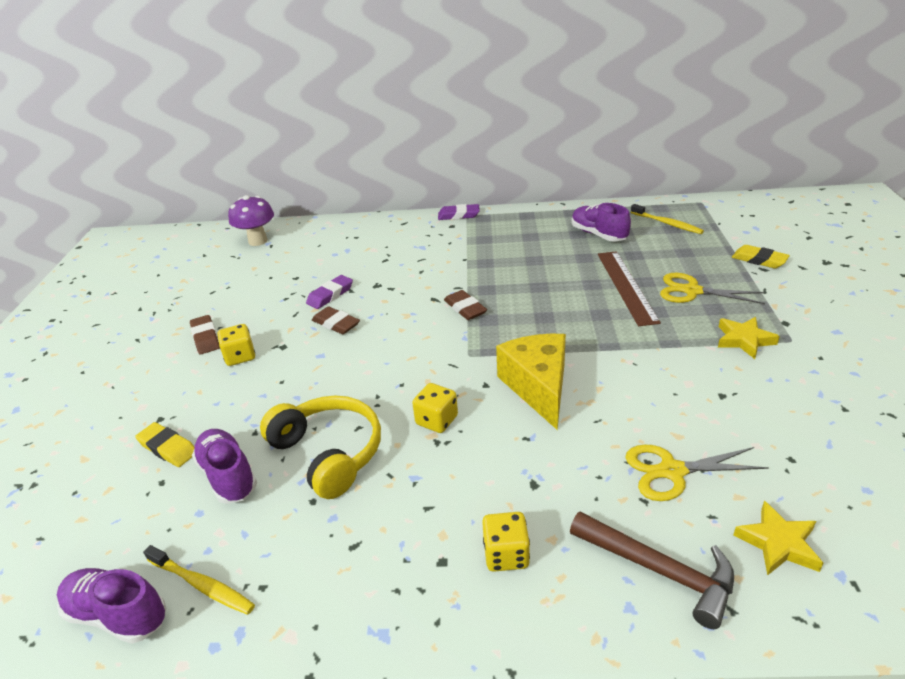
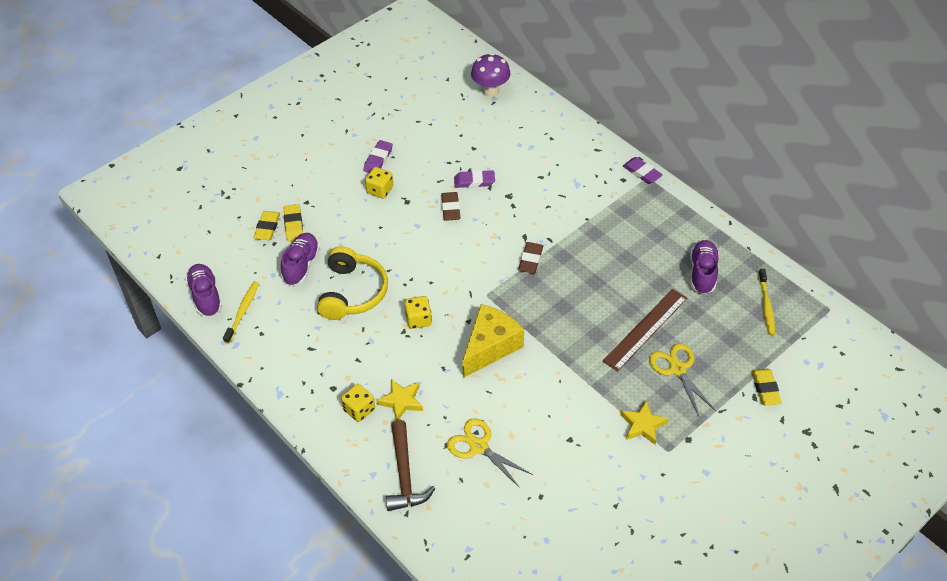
camera: 45 degrees right, 15 degrees up
(133, 474) = (267, 228): none -> yellow eraser
(202, 585) = (243, 311): yellow toothbrush -> yellow toothbrush turned 150 degrees counterclockwise
(205, 338) = (378, 159): brown eraser -> purple eraser
(778, 543) = (467, 515): yellow star -> yellow star (401, 401)

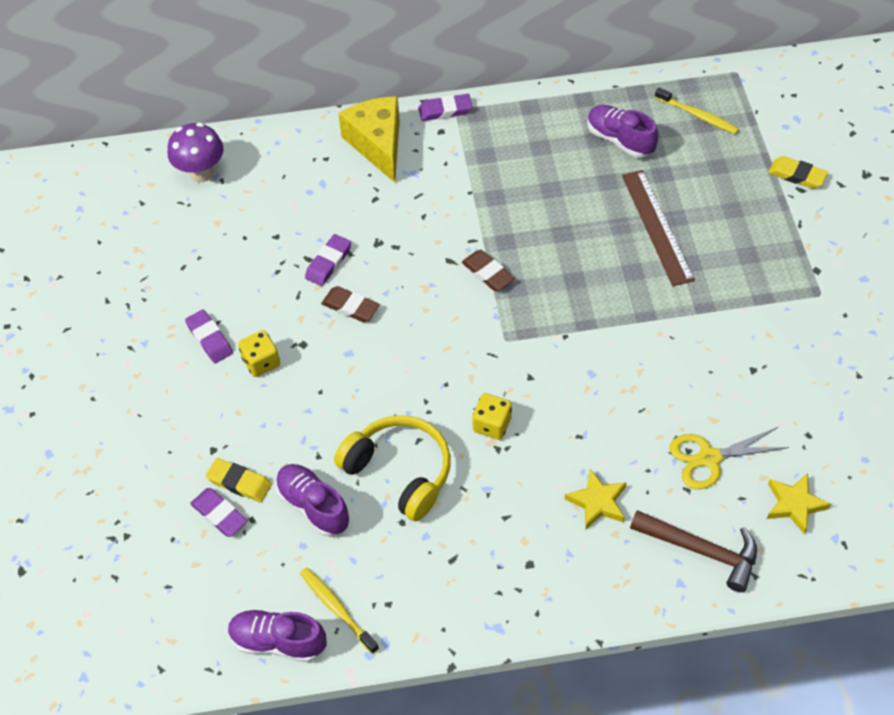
camera: 55 degrees left, 5 degrees up
(267, 228) = (219, 514): yellow eraser -> purple eraser
(359, 409) = (580, 552): yellow dice -> none
(490, 347) = (581, 375): yellow cheese -> yellow cheese (377, 144)
(642, 425) = (775, 297): yellow star -> yellow star (794, 504)
(677, 369) = (726, 230): yellow scissors -> none

